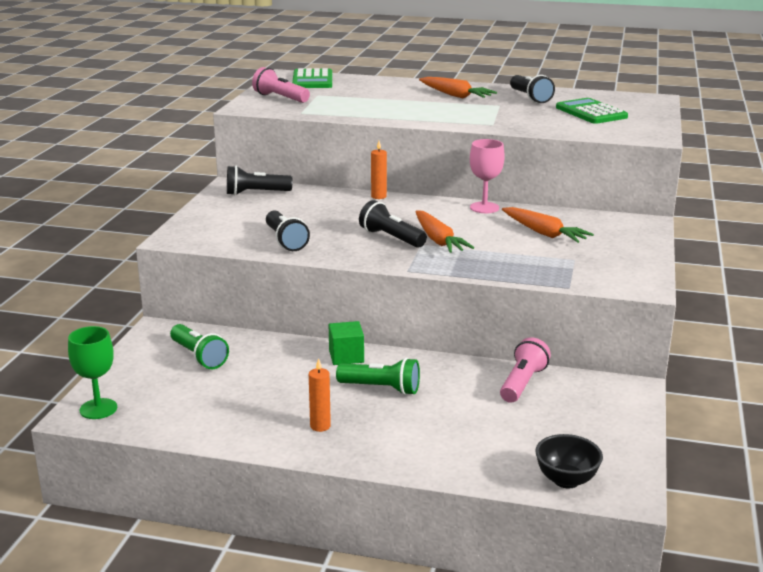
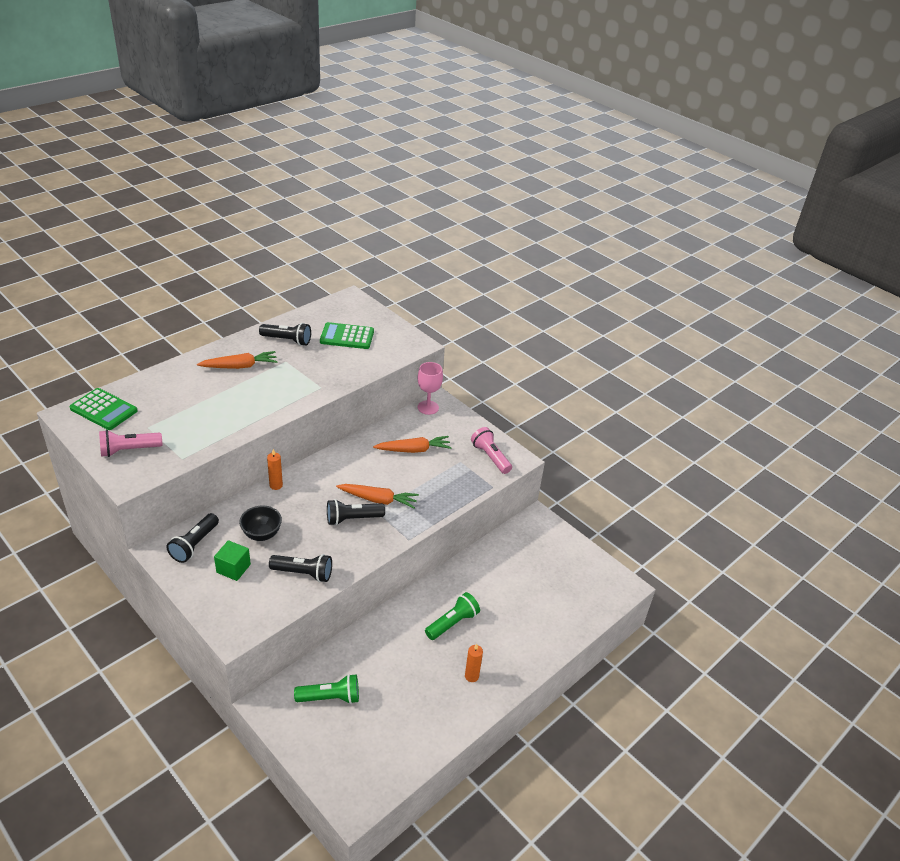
camera: 60 degrees left, 15 degrees up
(98, 409) = (354, 790): green goblet -> none
(346, 356) = (399, 618): green cube -> green cube (233, 568)
(484, 208) = (349, 450): pink goblet -> pink goblet (428, 407)
(522, 383) = (498, 557): pink flashlight -> pink flashlight (490, 457)
(566, 480) = (599, 601): black bowl -> black bowl (262, 534)

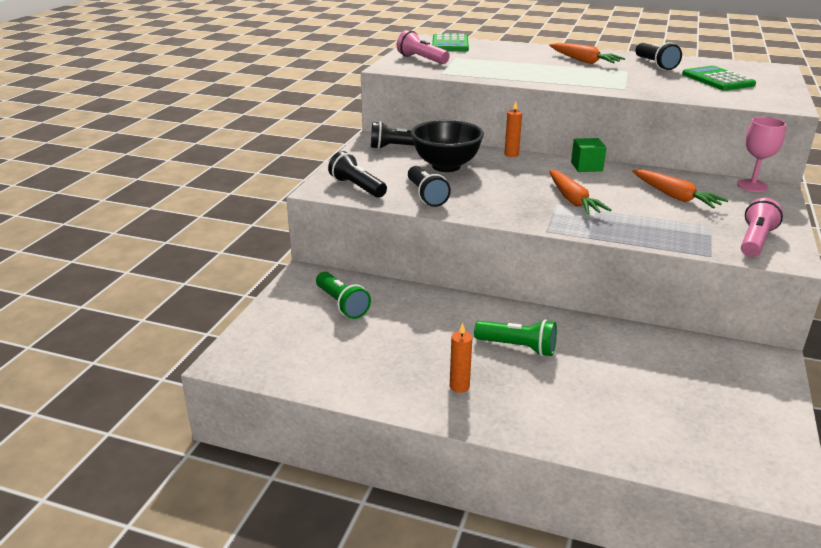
camera: 65 degrees right, 10 degrees down
(233, 568) = (392, 168): green cube -> green cube (586, 167)
(262, 534) = (446, 166): black bowl -> black bowl, size x1.60
(353, 519) = (527, 196): black flashlight -> black flashlight (357, 187)

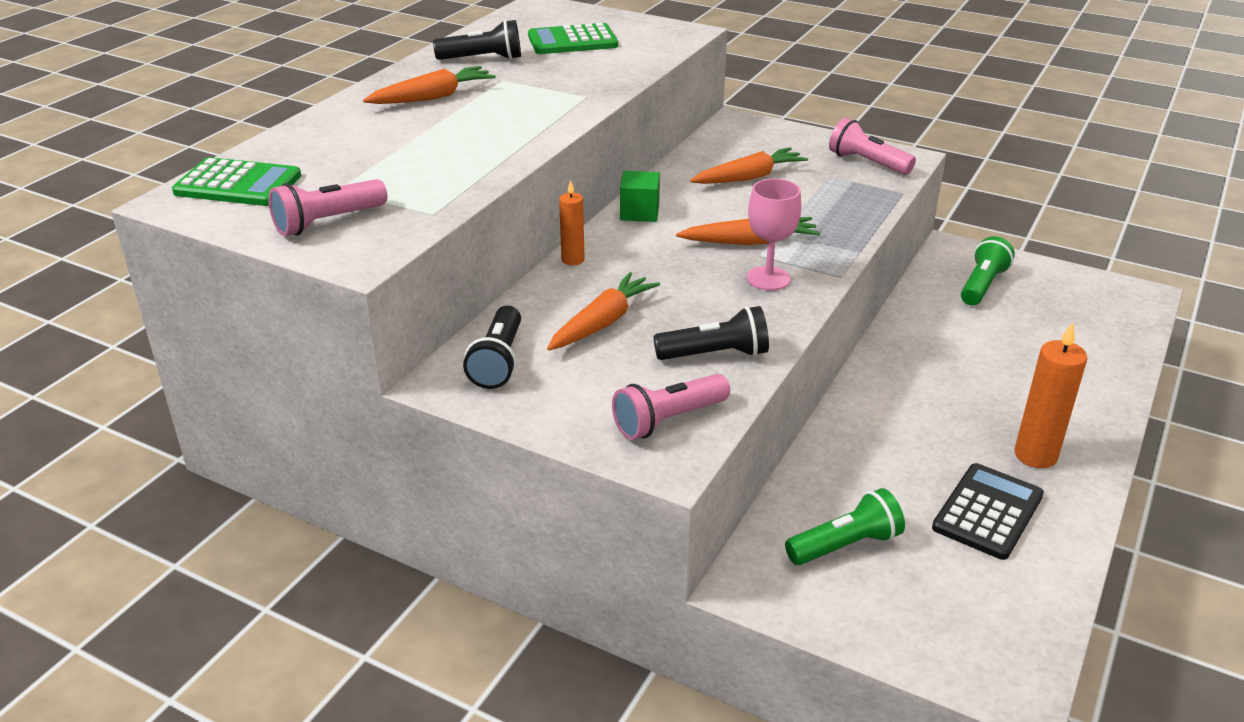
camera: 80 degrees left, 5 degrees up
(357, 187) = (668, 420): black flashlight -> pink flashlight
(386, 359) = (987, 512): none -> black calculator
(446, 166) = (602, 323): black bowl -> orange carrot
(459, 386) = (1035, 455): orange candle -> orange candle, size x1.68
(517, 347) = (947, 397): green flashlight -> green flashlight (982, 285)
(752, 185) = (725, 130): pink goblet -> pink goblet (768, 278)

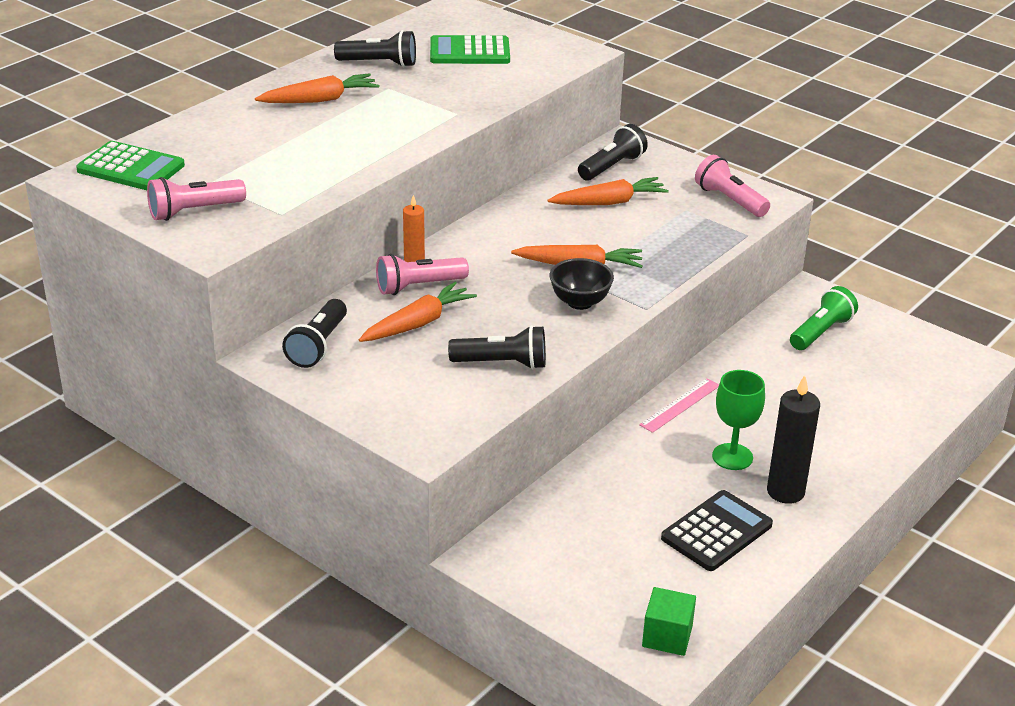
camera: 10 degrees right, 0 degrees up
(639, 212) = (492, 225): green cube -> green cube (667, 636)
(668, 420) = (439, 412): pink flashlight -> pink flashlight (419, 286)
(735, 144) = (612, 167): none -> black flashlight
(768, 278) = (580, 302): pink goblet -> black bowl
(845, 545) = (579, 540): green flashlight -> none
(881, 377) = (680, 405): none -> pink ruler
(961, 425) = (732, 457): none -> green goblet
(1035, 455) = (785, 492): orange candle -> black candle

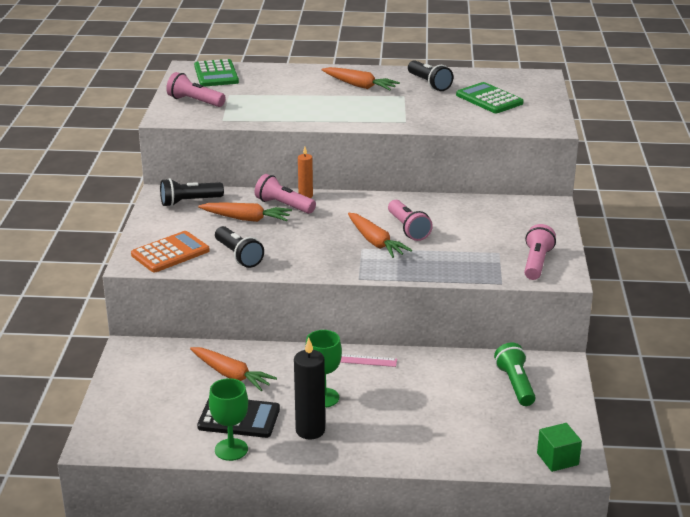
camera: 55 degrees right, 5 degrees down
(434, 408) = (170, 253): none -> orange calculator
(574, 236) = (408, 229): none -> pink flashlight
(580, 302) = (335, 256): black bowl -> none
(608, 202) = (465, 225): orange carrot -> orange carrot (231, 375)
(612, 167) = (511, 212): black flashlight -> none
(667, 636) = (121, 434): green cube -> green cube (557, 459)
(772, 562) = (231, 449): none -> green goblet
(821, 332) = (515, 384): green flashlight -> green flashlight turned 105 degrees counterclockwise

